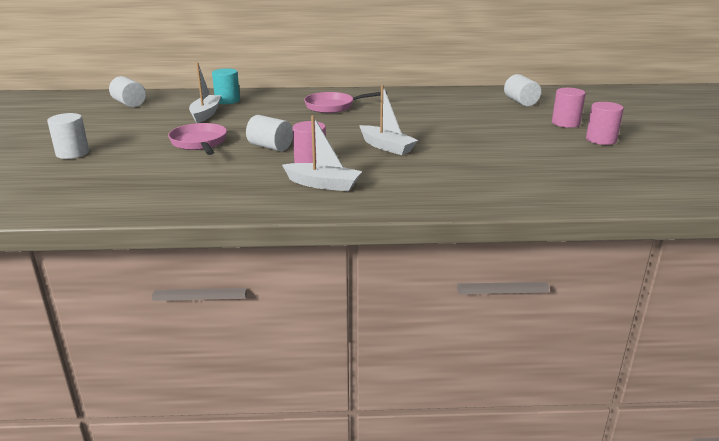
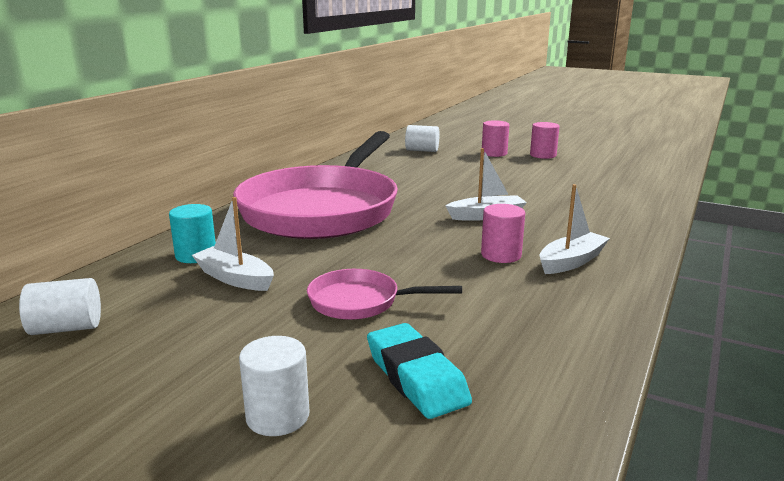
camera: 60 degrees left, 5 degrees down
(120, 170) = (416, 377): none -> turquoise eraser
(270, 147) = (426, 264): white cylinder -> none
(333, 106) = (323, 209): pink pan -> pink pan, size x2.43

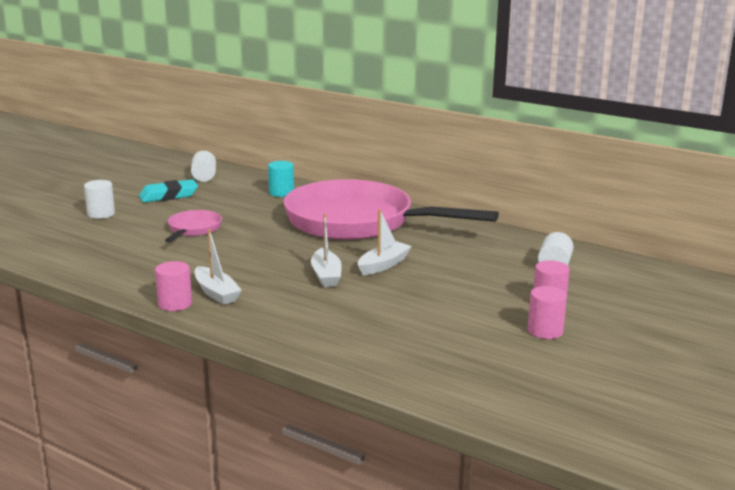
camera: 95 degrees right, 0 degrees up
(235, 278) = (242, 202): white boat -> white boat (383, 265)
(416, 377) = (108, 238): turquoise eraser -> turquoise eraser (168, 196)
(501, 255) = (240, 271): pink cylinder -> pink cylinder (175, 304)

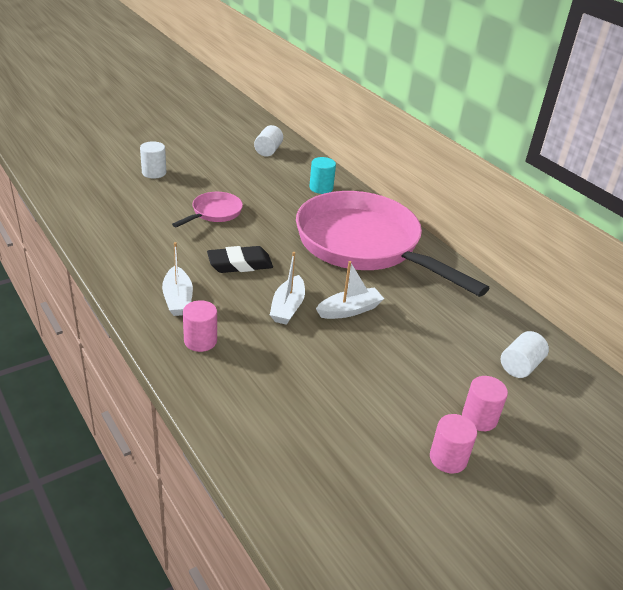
camera: 20 degrees right, 15 degrees up
(168, 196) = (223, 166): turquoise eraser -> none
(175, 304) = (135, 301): pink cylinder -> pink cylinder (200, 341)
(253, 258) = (240, 264): none -> black eraser

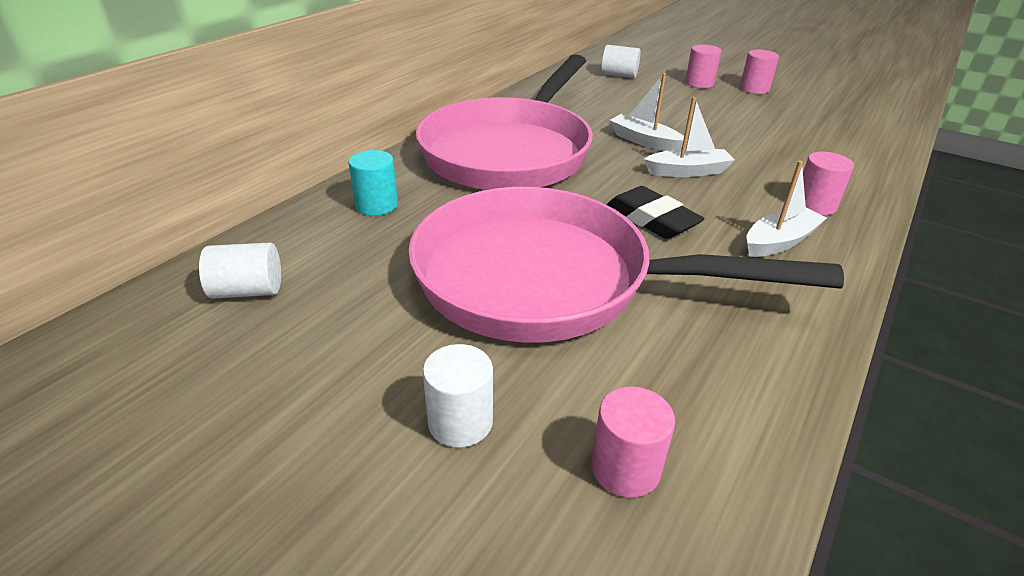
camera: 110 degrees left, 0 degrees up
(102, 193) = (625, 468): none -> pink cylinder
(214, 213) = (548, 280): pink pan -> pink pan, size x2.43

